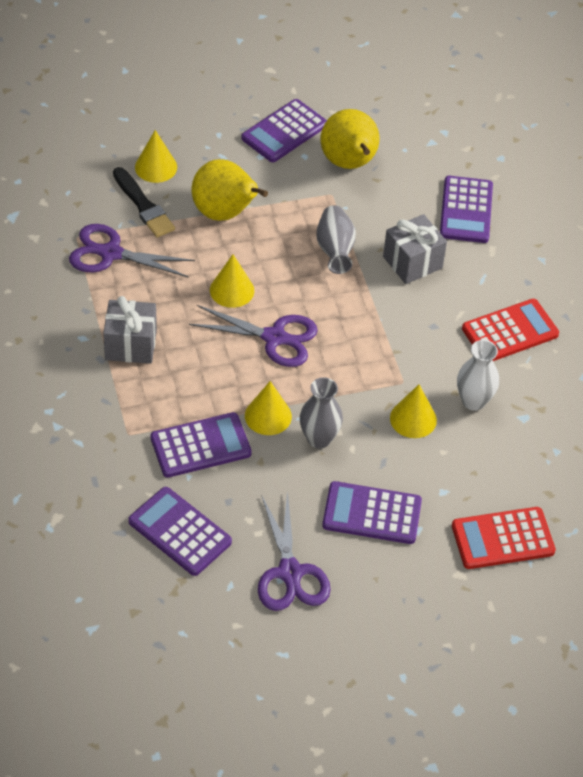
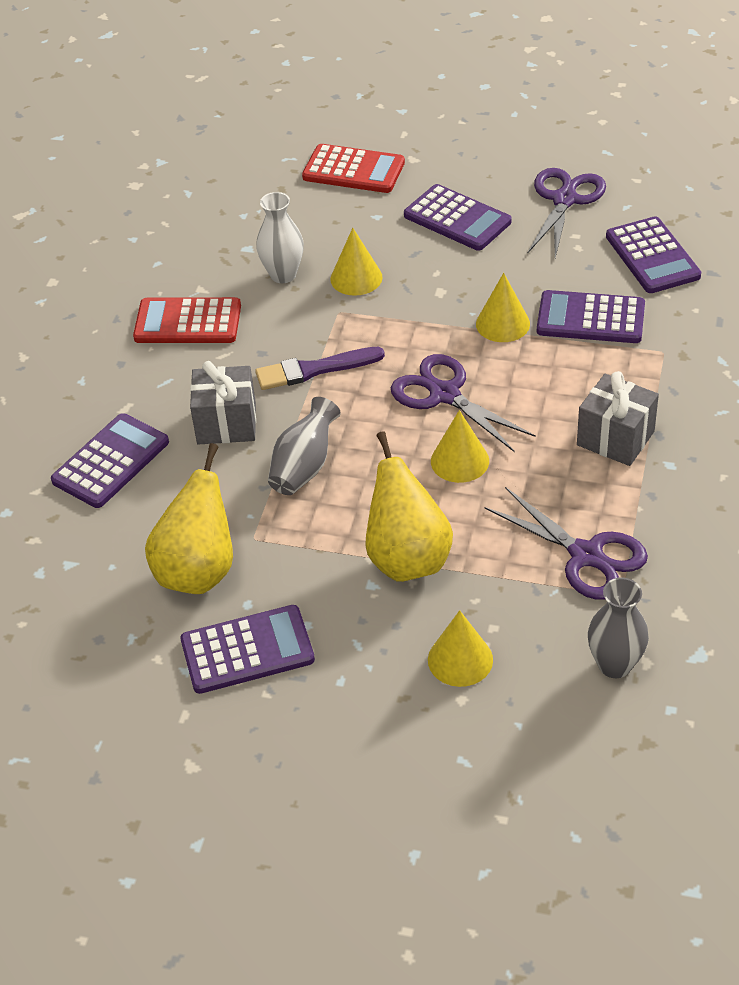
camera: 145 degrees left, 5 degrees down
(143, 206) = (508, 607): black brush -> none
(319, 438) = (464, 289): grey vase -> grey vase (614, 665)
(383, 325) = (314, 370): none -> purple brush

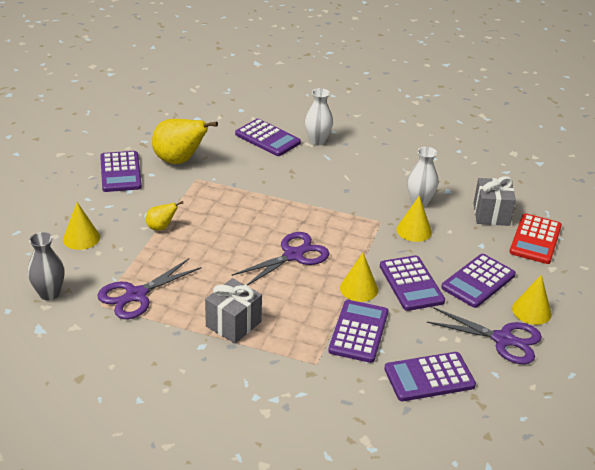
camera: 90 degrees right, 10 degrees down
(115, 397) = (317, 141): none -> white vase
(188, 322) = (378, 166): red calculator -> none
(226, 423) = (287, 175): grey gift -> grey gift (491, 214)
(304, 466) = (245, 198): grey vase -> none
(314, 370) = (327, 207): purple brush -> none
(407, 559) = (161, 227): yellow pear -> yellow pear, size x0.50
(459, 461) = (232, 255): yellow cone -> yellow cone (531, 311)
(478, 276) = (411, 284): none -> purple calculator

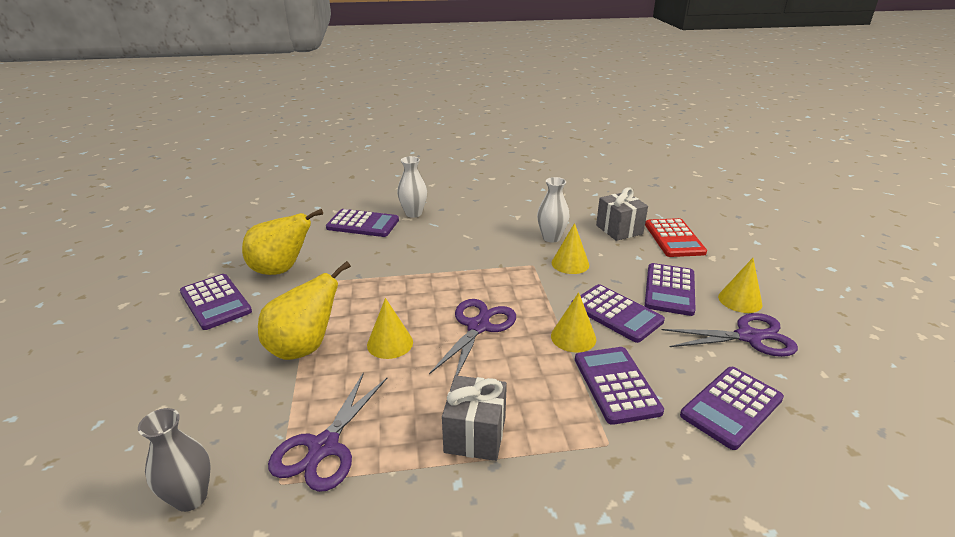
camera: 25 degrees left, 5 degrees down
(81, 238) = (202, 397): yellow cone -> yellow cone (390, 343)
(161, 227) = (304, 348): yellow pear -> yellow pear, size x2.02

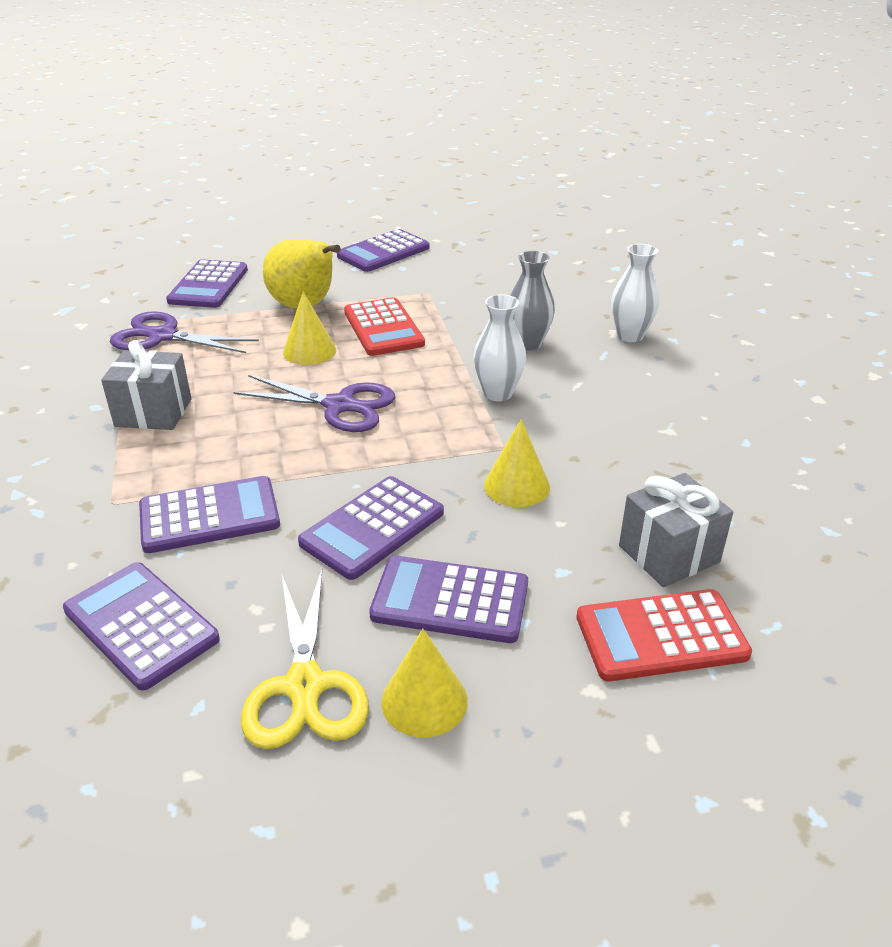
camera: 85 degrees right, 5 degrees up
(190, 498) = (128, 293): grey vase -> grey vase (528, 344)
(281, 270) = (450, 272): yellow pear -> none
(363, 224) = (579, 303): purple calculator -> purple calculator (208, 285)
(365, 305) = (383, 328): none -> red calculator
(551, 238) = (600, 467): white vase -> white vase (498, 393)
(573, 337) = (314, 482): yellow cone -> none
(748, 337) = (305, 686): purple scissors -> yellow scissors

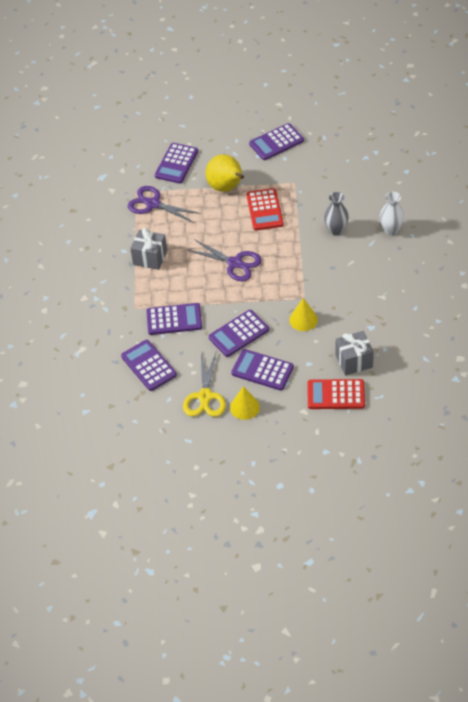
camera: 15 degrees right, 15 degrees up
(309, 351) = (225, 223): yellow cone -> none
(498, 393) = (310, 264): white vase -> none

